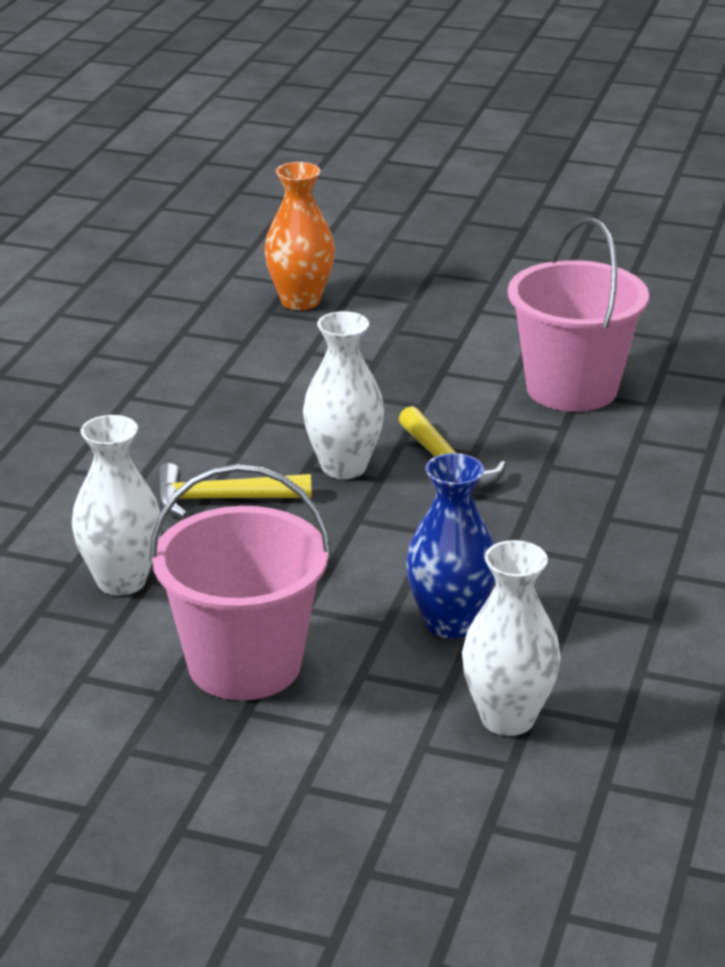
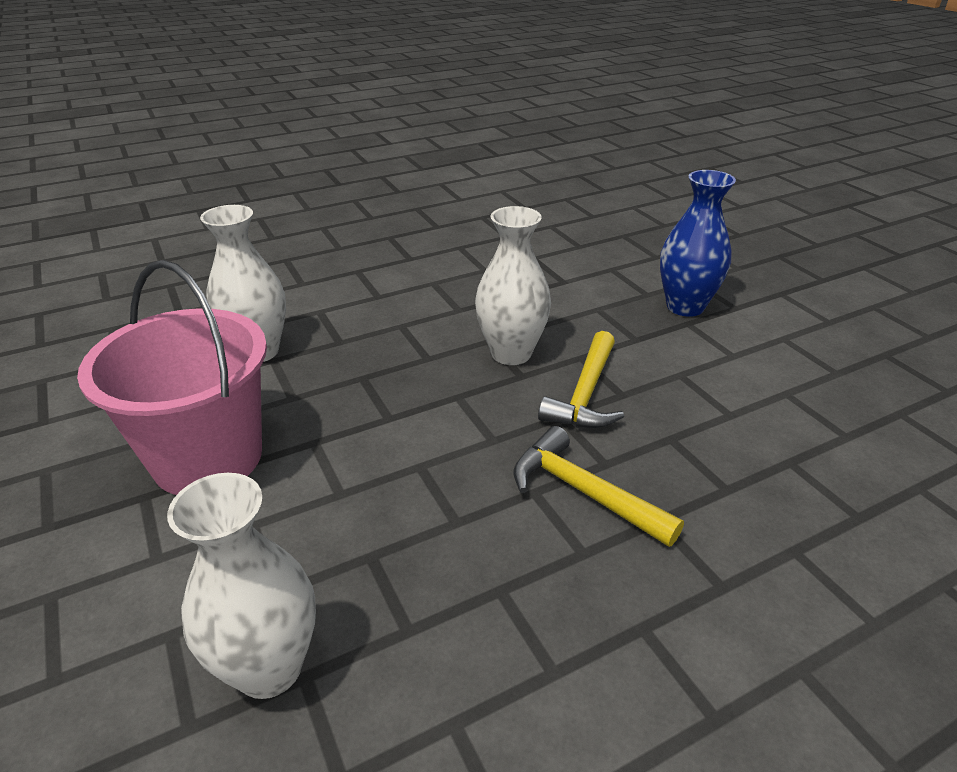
camera: 45 degrees right, 5 degrees up
(221, 500) = (400, 332): yellow hammer -> yellow hammer (583, 492)
(300, 301) = (654, 237): orange vase -> none
(450, 623) = (381, 528): blue vase -> blue vase (685, 307)
(571, 388) = (784, 386): pink bucket -> none

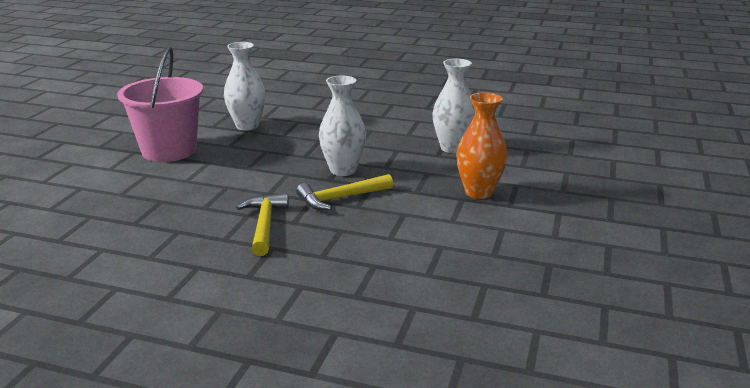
camera: 45 degrees right, 10 degrees down
(269, 668) = (87, 209): white vase -> white vase (452, 148)
(685, 307) = (478, 192): blue vase -> orange vase

